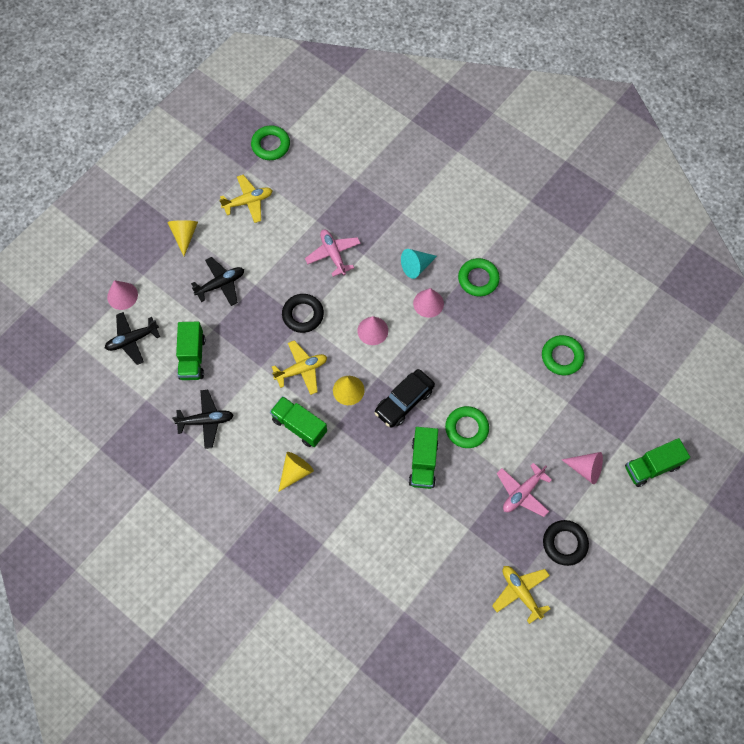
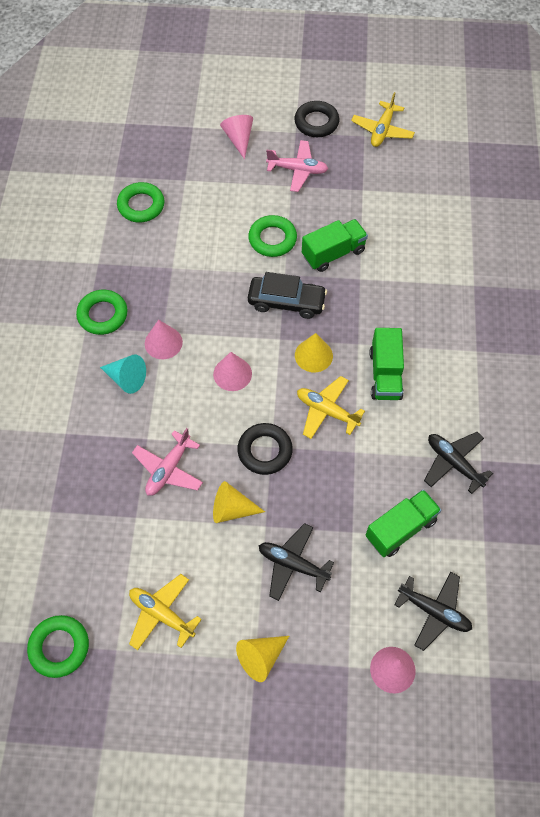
camera: 125 degrees left, 5 degrees down
(295, 472) = (431, 348): yellow cone -> yellow cone (232, 509)
(652, 467) = (200, 99): green truck -> none

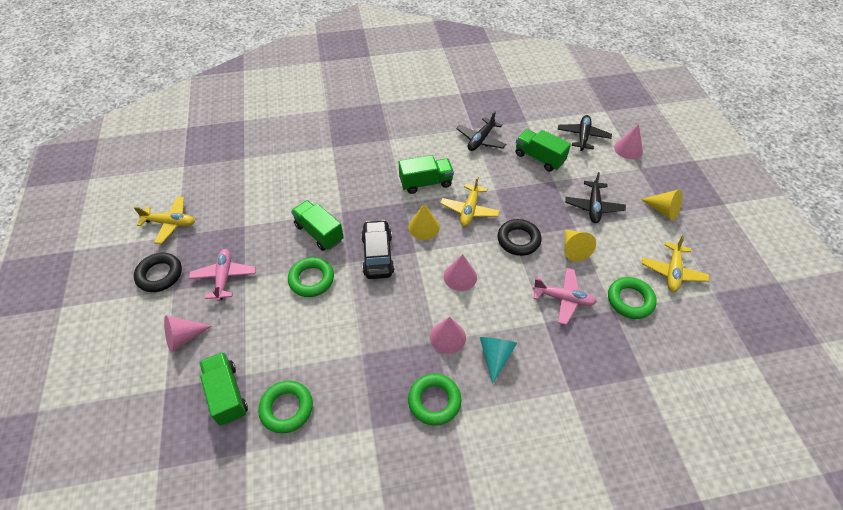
camera: 105 degrees left, 10 degrees down
(59, 647) = (738, 330): green ring -> green ring (630, 300)
(171, 166) = (227, 394): none -> green truck

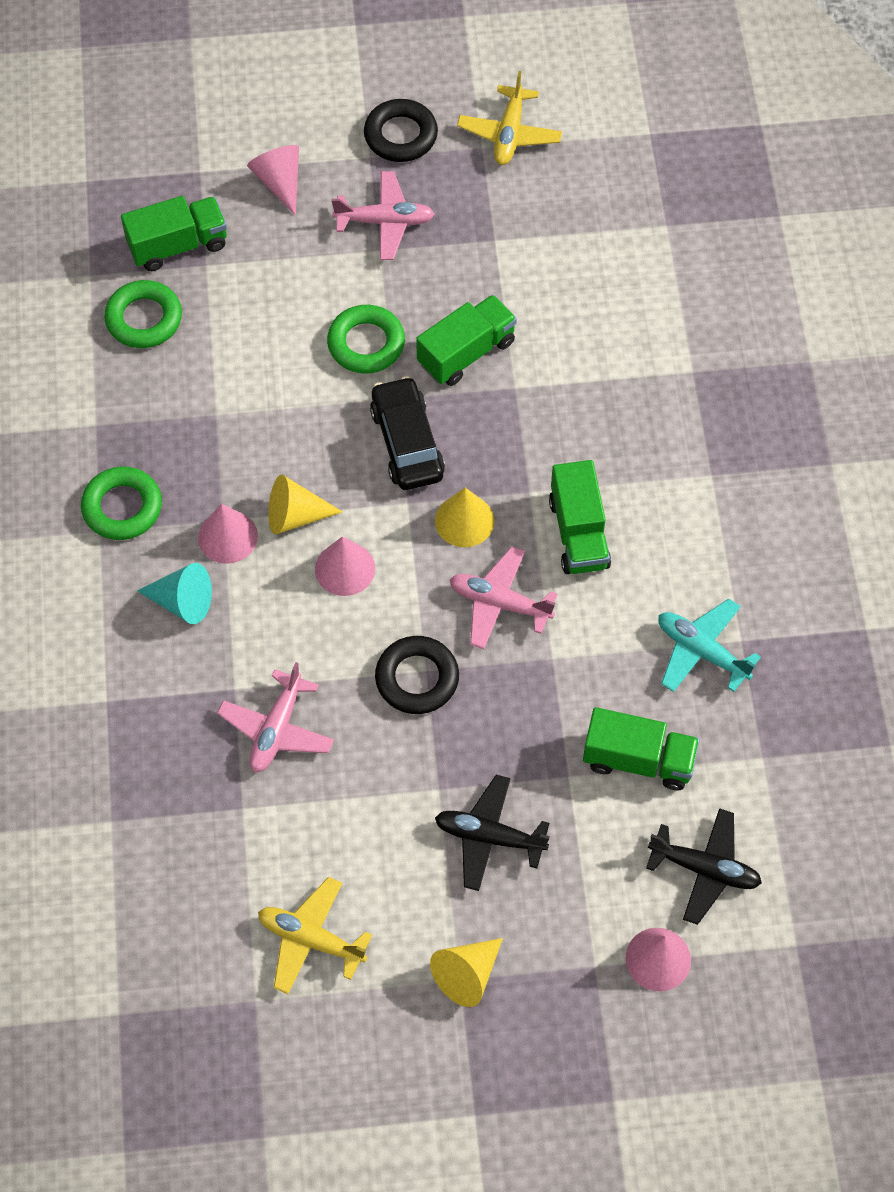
camera: 95 degrees right, 10 degrees up
(378, 255) = (407, 442): black car -> black car turned 105 degrees counterclockwise
(469, 210) = (499, 603): yellow plane -> pink plane
(481, 140) = (702, 651): black plane -> turquoise plane
(539, 158) = (638, 760): green truck -> green truck turned 60 degrees clockwise
(573, 249) = (384, 772): yellow cone -> yellow cone (295, 516)
(630, 300) = (258, 842): green ring -> none

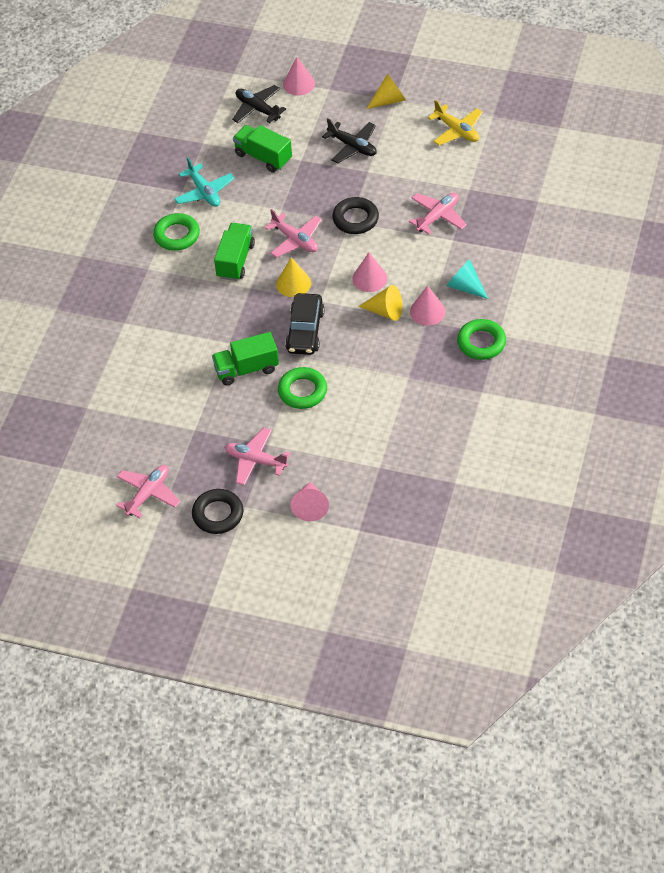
camera: 155 degrees left, 10 degrees down
(144, 319) = (430, 445): green ring -> green ring (177, 235)
(178, 245) = (392, 484): green truck -> none
(509, 134) = (148, 494): yellow plane -> pink plane

